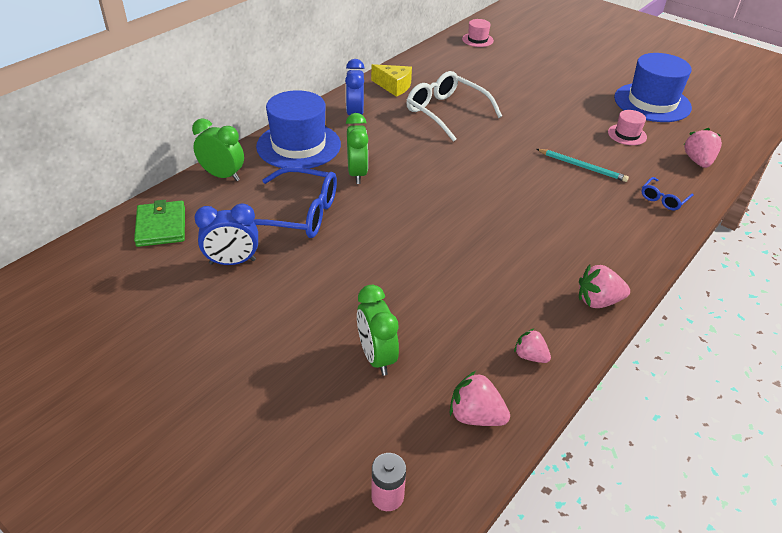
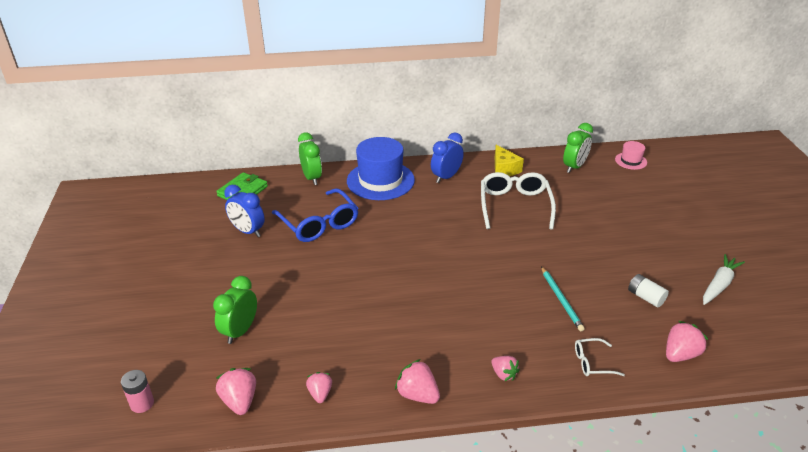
camera: 45 degrees right, 5 degrees down
(357, 173) = (389, 217): green clock -> green clock (574, 167)
(627, 134) = (645, 297): pink hat -> white battery
(627, 244) = (504, 374): none -> pink strawberry
(652, 102) = (719, 284): blue hat -> white carrot
(663, 199) = (592, 362): blue glasses -> white glasses

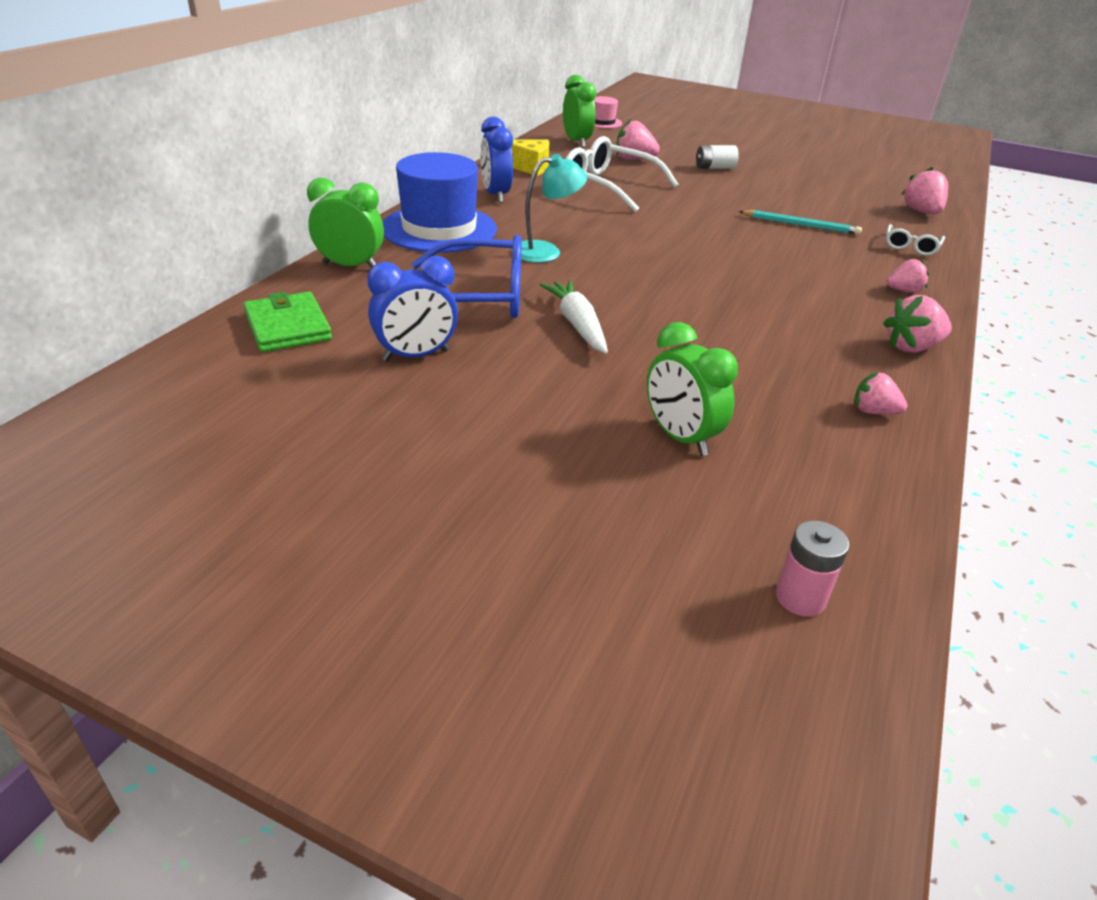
camera: 60 degrees left, 0 degrees up
(239, 401) = (852, 485): pink strawberry -> pink strawberry (634, 159)
(393, 221) = (546, 251): none -> turquoise lamp
(645, 297) = (829, 194): white battery -> white battery (714, 168)
(719, 284) = (835, 166): white carrot -> white carrot (577, 324)

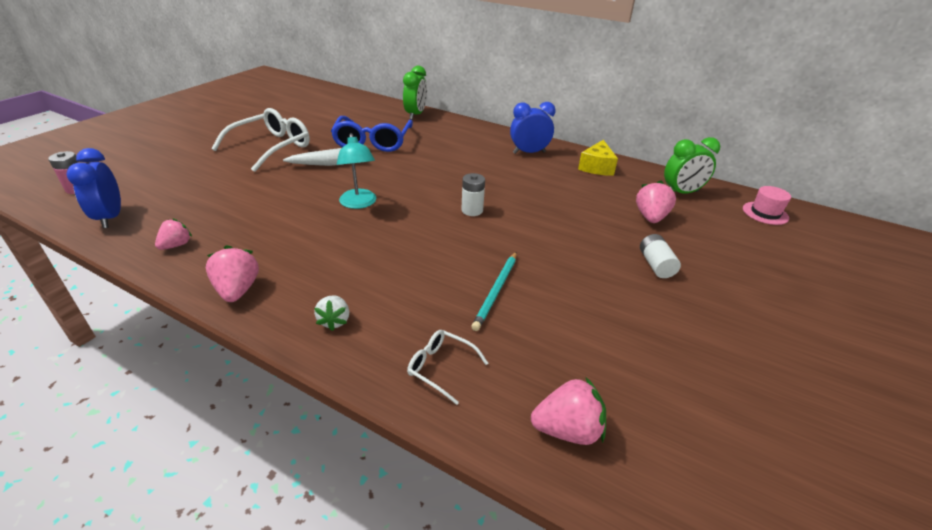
camera: 95 degrees right, 0 degrees up
(288, 327) = (354, 105): green wallet -> none
(416, 355) = (317, 127): blue clock -> blue clock (110, 218)
(439, 229) = (466, 134): blue hat -> none
(546, 251) = (432, 162): turquoise lamp -> turquoise lamp (359, 203)
(608, 187) = (565, 196): white glasses -> white glasses (271, 147)
(665, 231) = (472, 210): none -> white battery
(680, 437) = (205, 179): green clock -> none
(903, 290) = (334, 321): pink strawberry -> white strawberry

